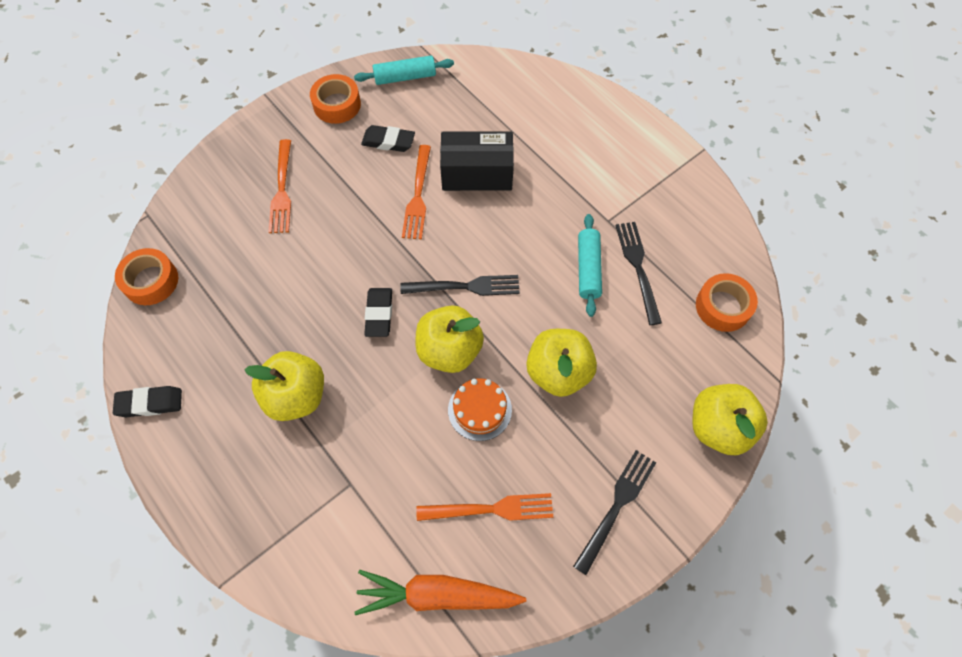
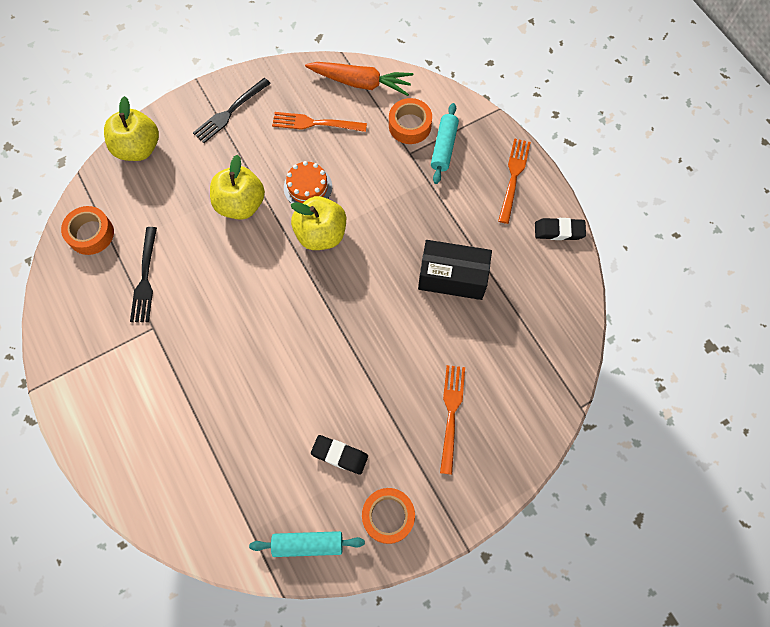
camera: 170 degrees left, 5 degrees up
(151, 281) = (569, 336): orange tape -> orange tape (410, 125)
(296, 396) = (445, 218): yellow apple -> none
(379, 314) = (373, 273): black eraser -> none
(418, 195) = (321, 384): orange fork -> orange fork (513, 177)
(465, 286) = (297, 286): black fork -> none
(477, 174) = (259, 400): black box -> black box (452, 277)
(588, 269) = (187, 284): turquoise rolling pin -> turquoise rolling pin (443, 147)

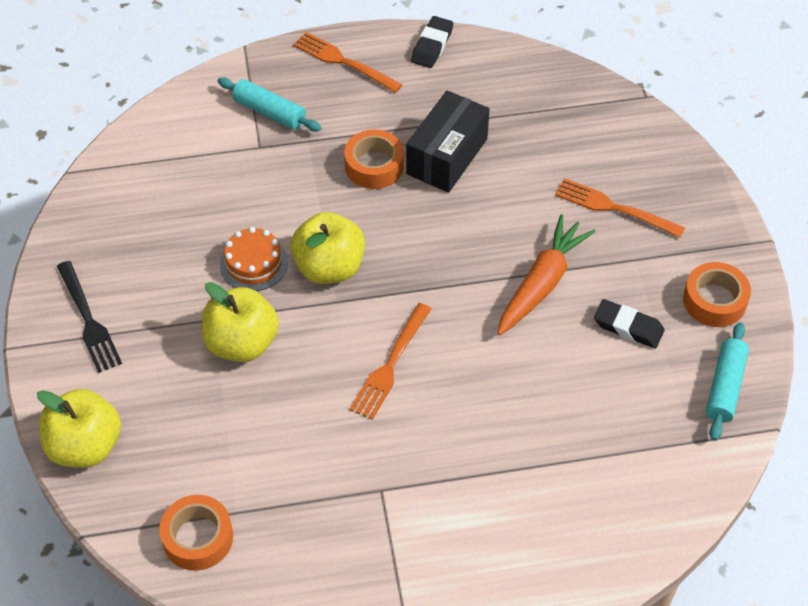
camera: 70 degrees left, 15 degrees down
(145, 278) = (301, 482): black fork -> none
(315, 123) = (162, 230): orange fork -> orange fork (390, 364)
(339, 455) = (628, 327): black eraser -> black eraser turned 75 degrees clockwise
(360, 82) = (127, 166): orange carrot -> orange carrot (541, 283)
(410, 125) = (220, 135): orange tape -> orange tape (374, 166)

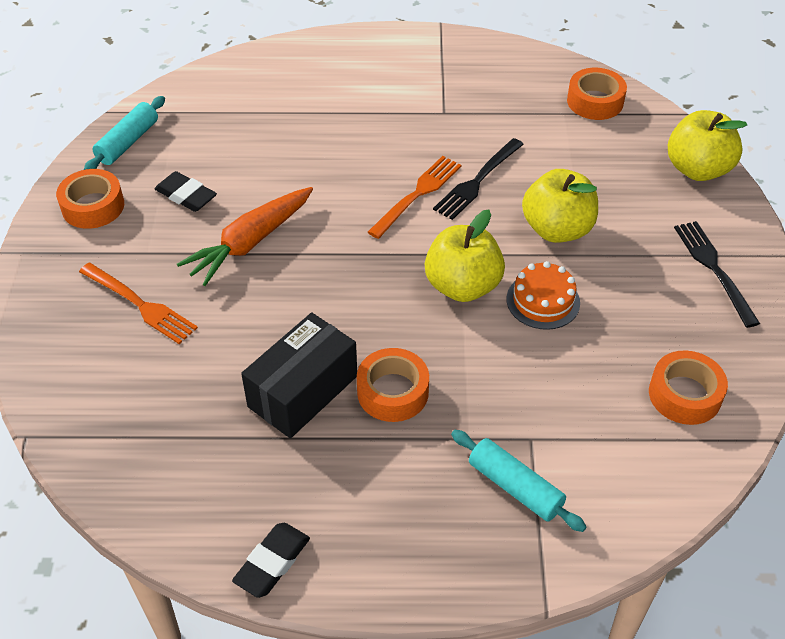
camera: 170 degrees left, 5 degrees down
(133, 197) = (684, 395): none -> orange tape
(329, 392) = (477, 181): none -> black fork
(344, 62) = (404, 554): orange fork -> none

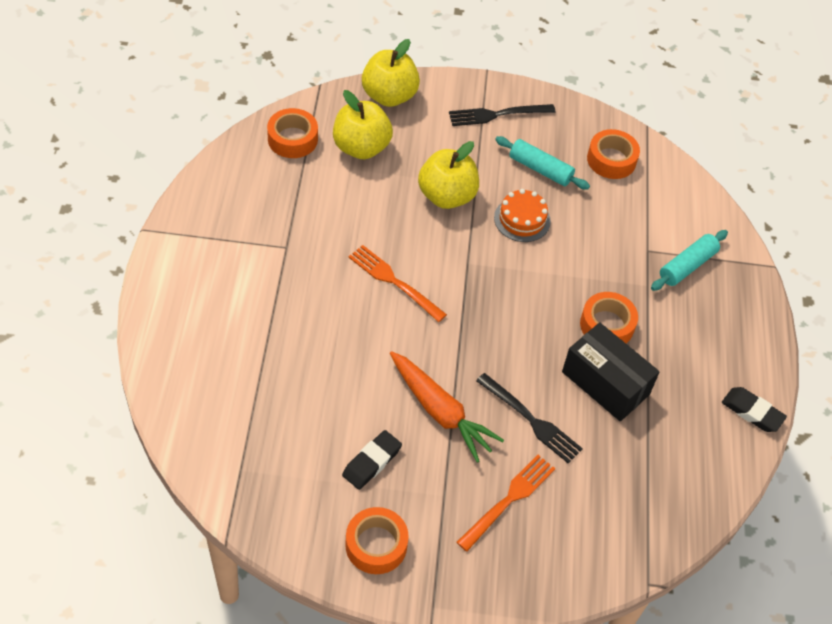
camera: 90 degrees left, 5 degrees up
(127, 142) = (282, 516): turquoise rolling pin -> turquoise rolling pin (540, 169)
(462, 286) = (503, 266): yellow apple -> yellow apple (361, 147)
(477, 181) = (383, 237): black fork -> black fork (531, 420)

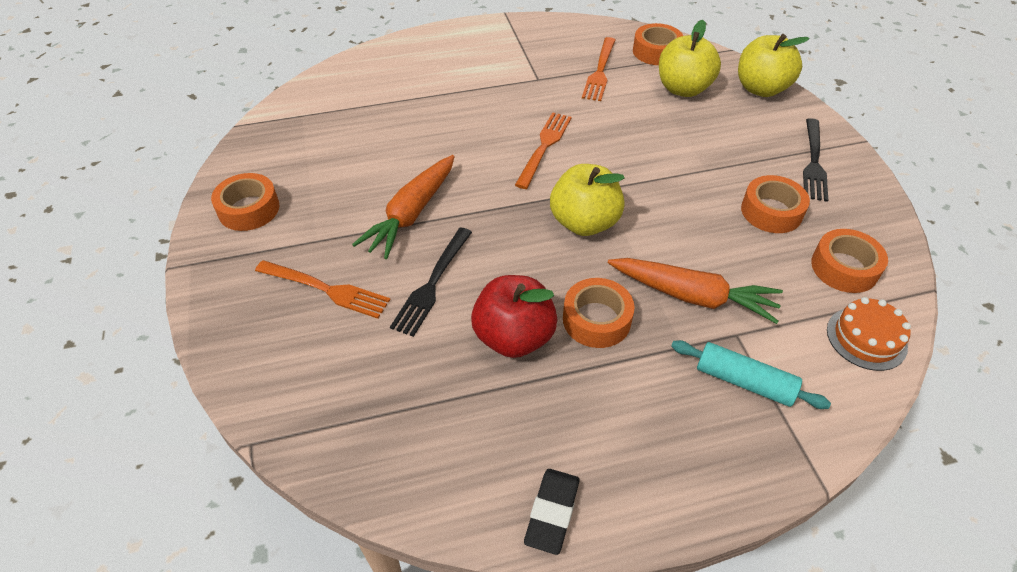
camera: 75 degrees right, 5 degrees down
(301, 194) = (600, 71): none -> orange fork
(371, 462) = (336, 184): black eraser -> none
(446, 196) = (673, 154): yellow apple -> yellow apple (584, 223)
(497, 115) = (813, 162): black fork -> black fork turned 135 degrees counterclockwise
(522, 219) = (690, 214): orange cake -> orange cake (866, 338)
(540, 169) = (771, 211): turquoise rolling pin -> orange tape
(605, 258) = (692, 296): none -> orange carrot
(605, 383) = (514, 337): black box -> red apple

